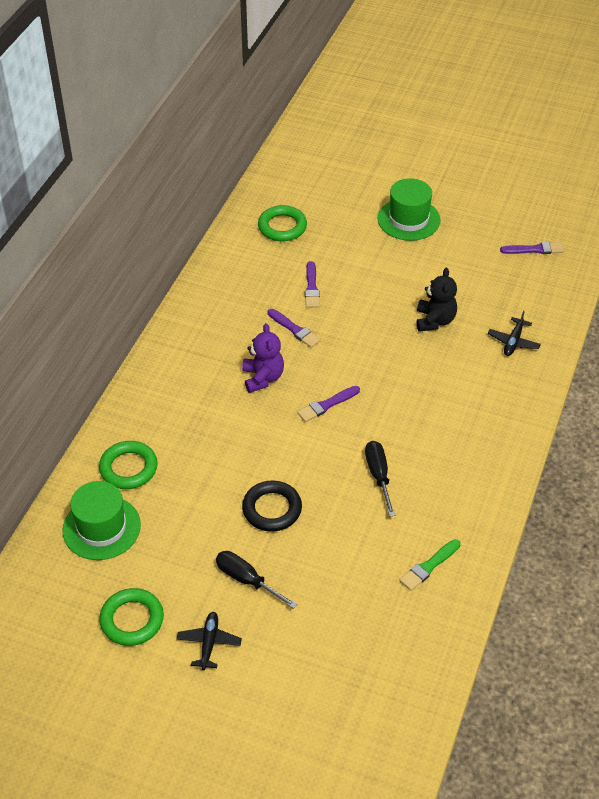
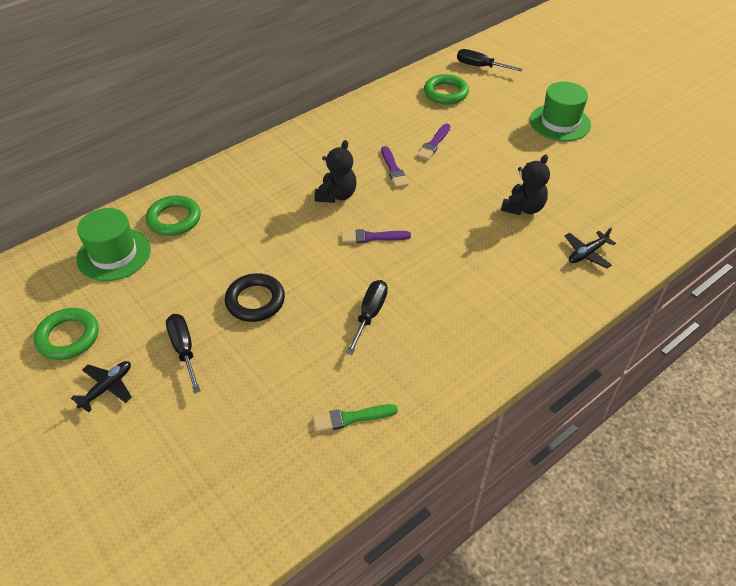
camera: 30 degrees right, 0 degrees up
(263, 378) = (336, 195): purple teddy bear -> black teddy bear
(294, 183) = (480, 66): none -> black screwdriver
(534, 249) = (664, 185): purple brush -> none

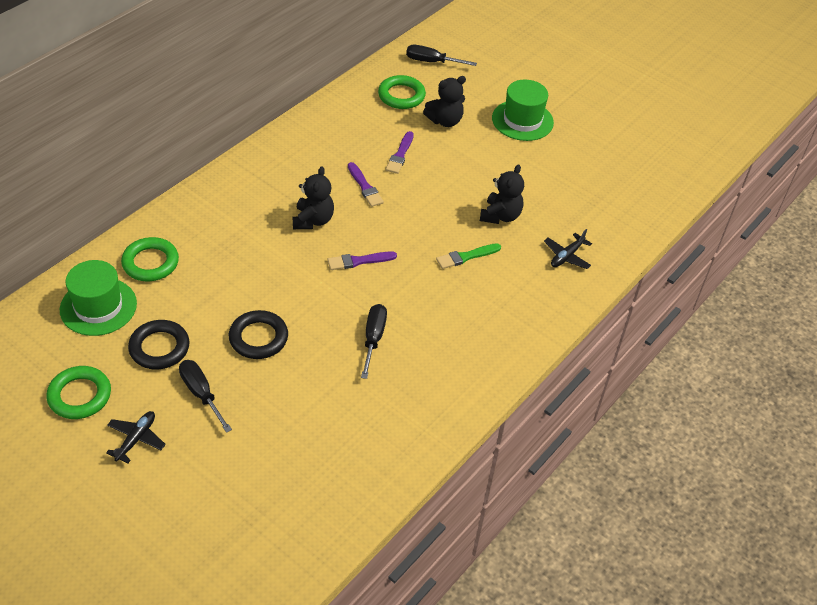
camera: 15 degrees left, 0 degrees up
(158, 299) = (159, 348): none -> black ring
(351, 418) = (377, 436): green brush -> green brush (466, 257)
(483, 117) = (445, 121): none -> black teddy bear

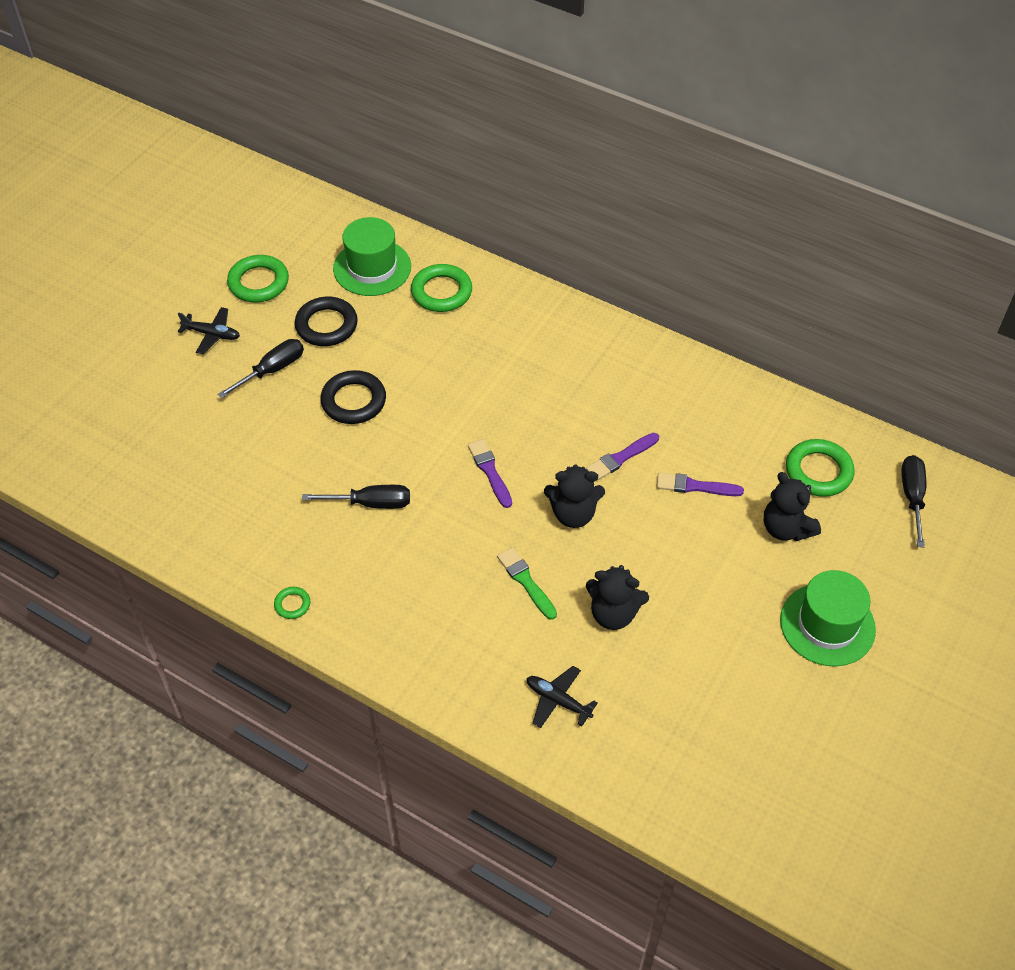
camera: 85 degrees right, 5 degrees up
(313, 220) = (545, 416): black teddy bear -> black teddy bear (573, 514)
(465, 401) = (292, 604): none -> green ring

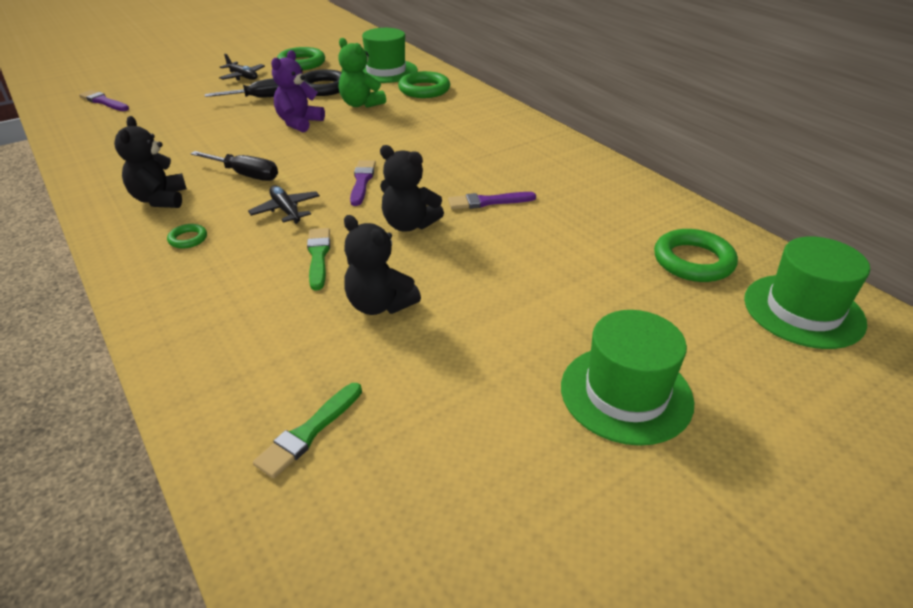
camera: 25 degrees right, 15 degrees down
(292, 604) = (109, 214): green ring -> green ring (188, 239)
(353, 401) = (299, 123): black ring -> purple teddy bear
(393, 344) = (361, 104): none -> green teddy bear
(558, 700) = (251, 357): black plane -> black plane (286, 210)
(647, 741) = (309, 432): none -> green brush
(695, 486) = (547, 237): purple brush -> purple brush (103, 102)
(786, 528) = (626, 294): black teddy bear -> black teddy bear (160, 199)
(912, 497) = (803, 311): black screwdriver -> green hat

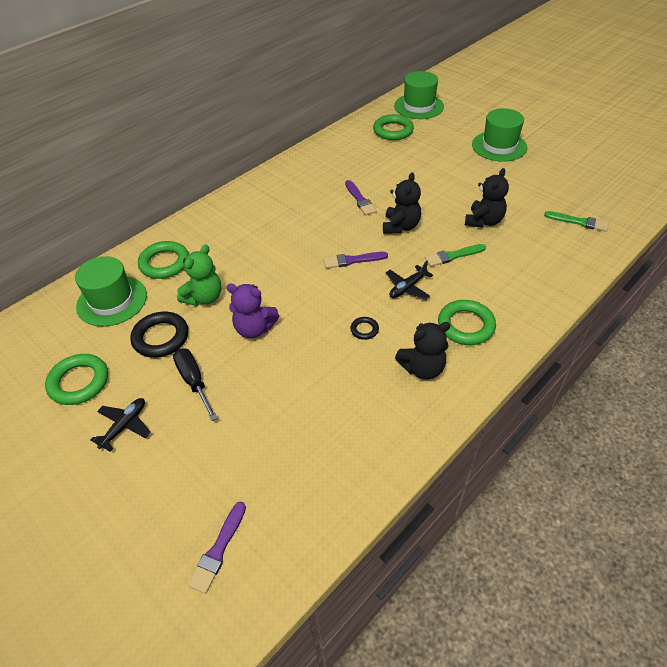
camera: 100 degrees left, 10 degrees up
(188, 239) = (465, 325): green ring -> green ring, size x2.00
(245, 175) = (364, 330): black screwdriver -> black ring

